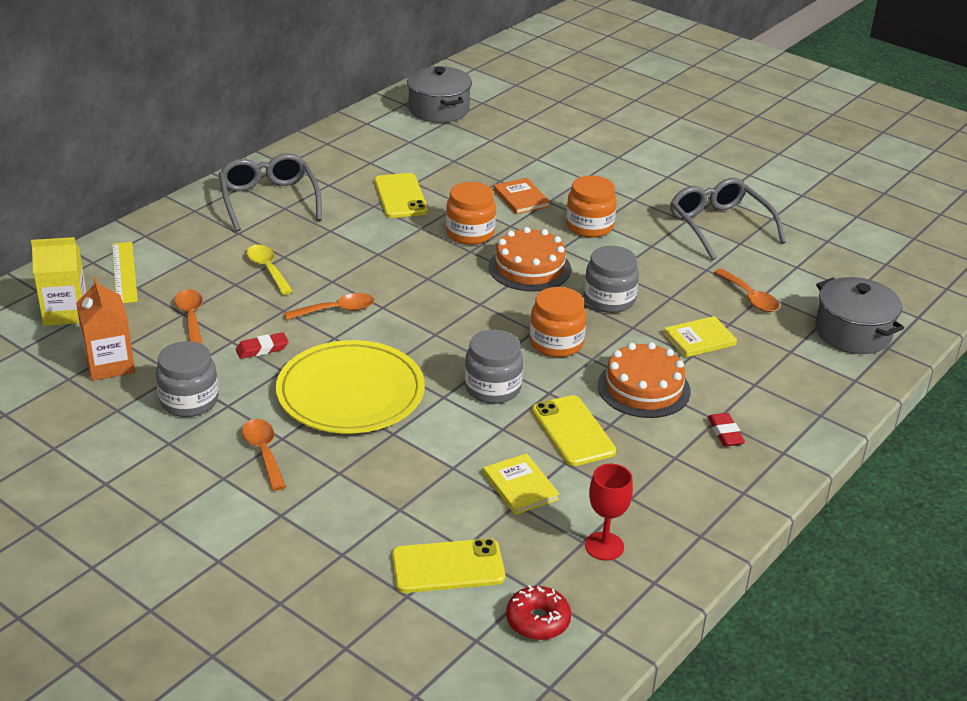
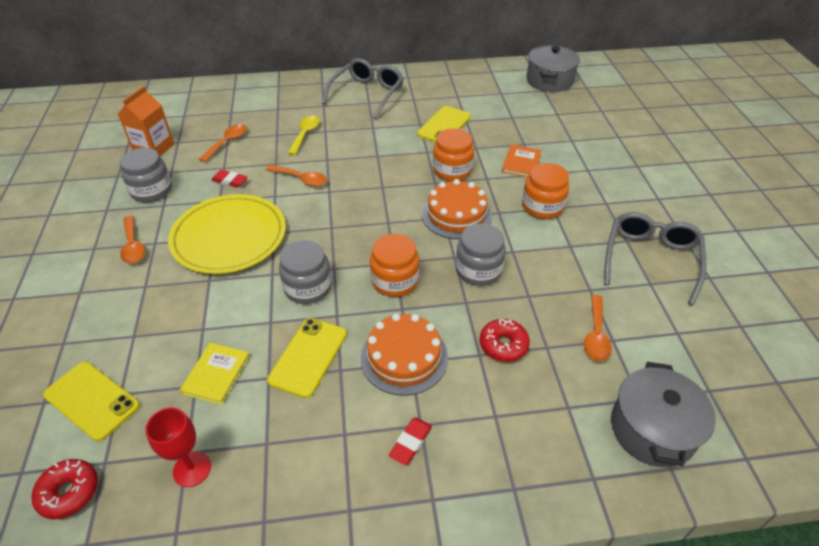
camera: 45 degrees right, 10 degrees up
(65, 313) = (181, 109): yellow carton -> none
(124, 272) = (238, 101): yellow ruler -> none
(264, 452) = (133, 246): orange spoon -> orange spoon turned 135 degrees clockwise
(699, 339) = (503, 345): yellow book -> red donut

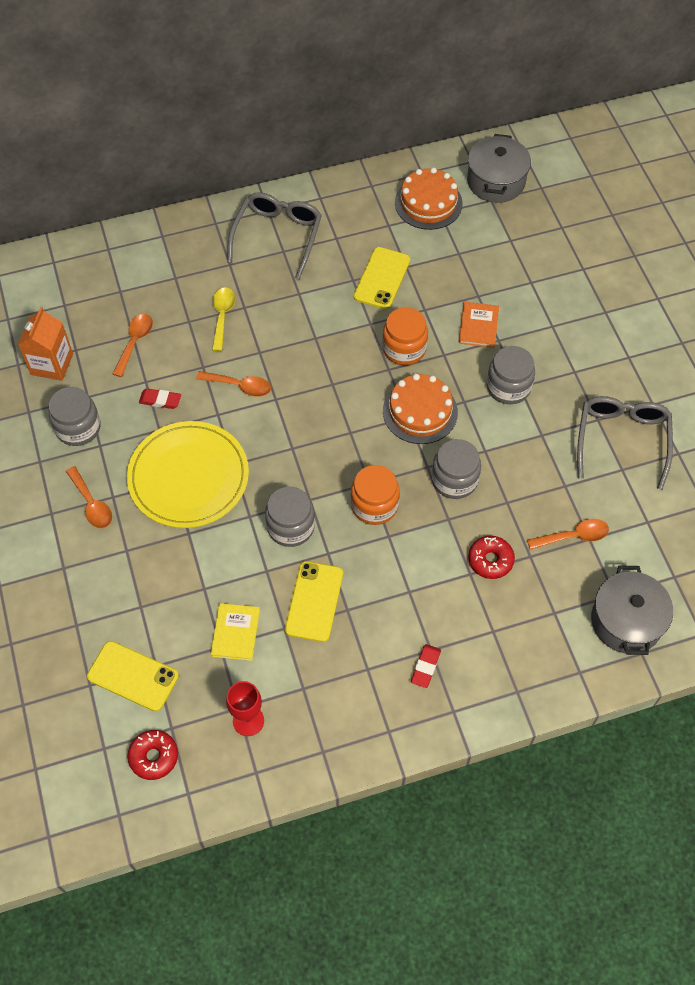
camera: 10 degrees left, 15 degrees up
(404, 357) = (402, 588): orange cake -> orange cake (428, 203)
(542, 207) = (508, 387): orange jar -> grey jar
(596, 335) = (573, 536): orange spoon -> orange spoon turned 105 degrees counterclockwise

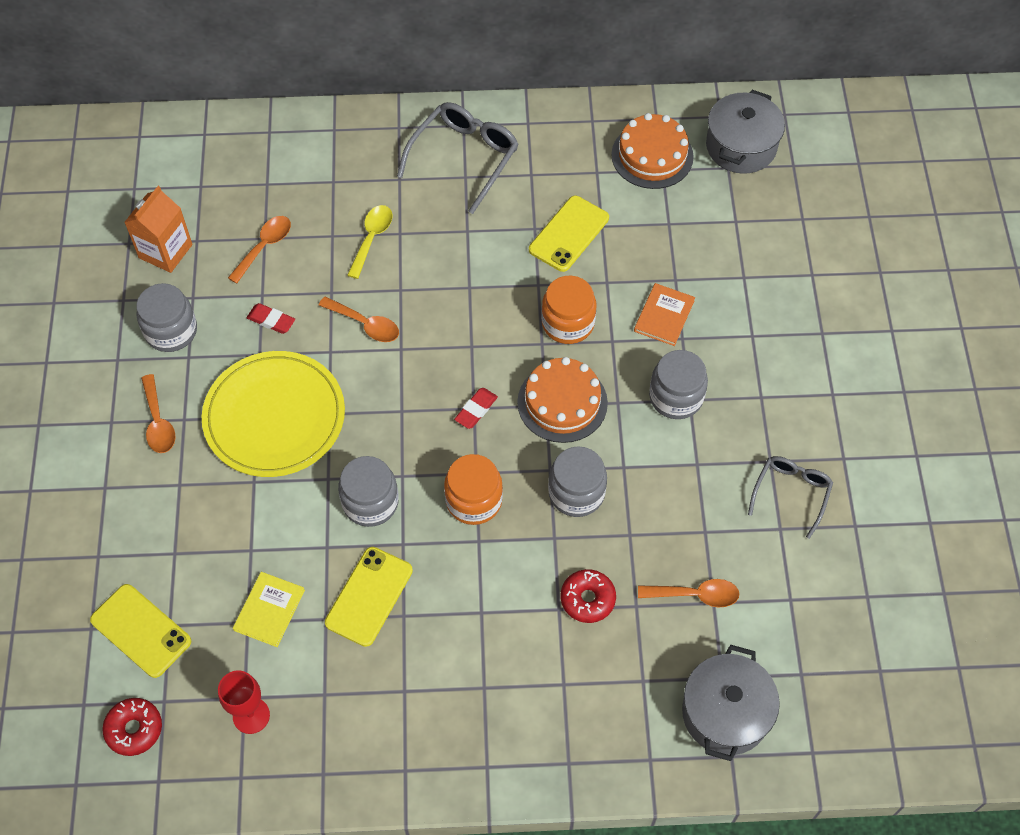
camera: 15 degrees right, 0 degrees up
(425, 667) = (471, 706): red eraser -> red eraser (476, 410)
(622, 441) = (791, 494): grey glasses -> grey glasses, size x0.64

